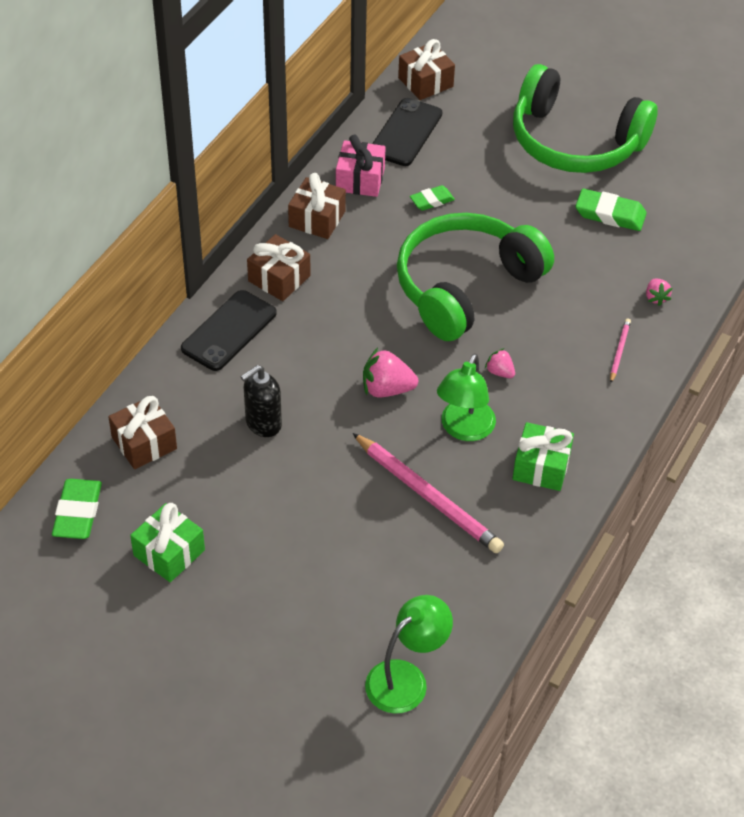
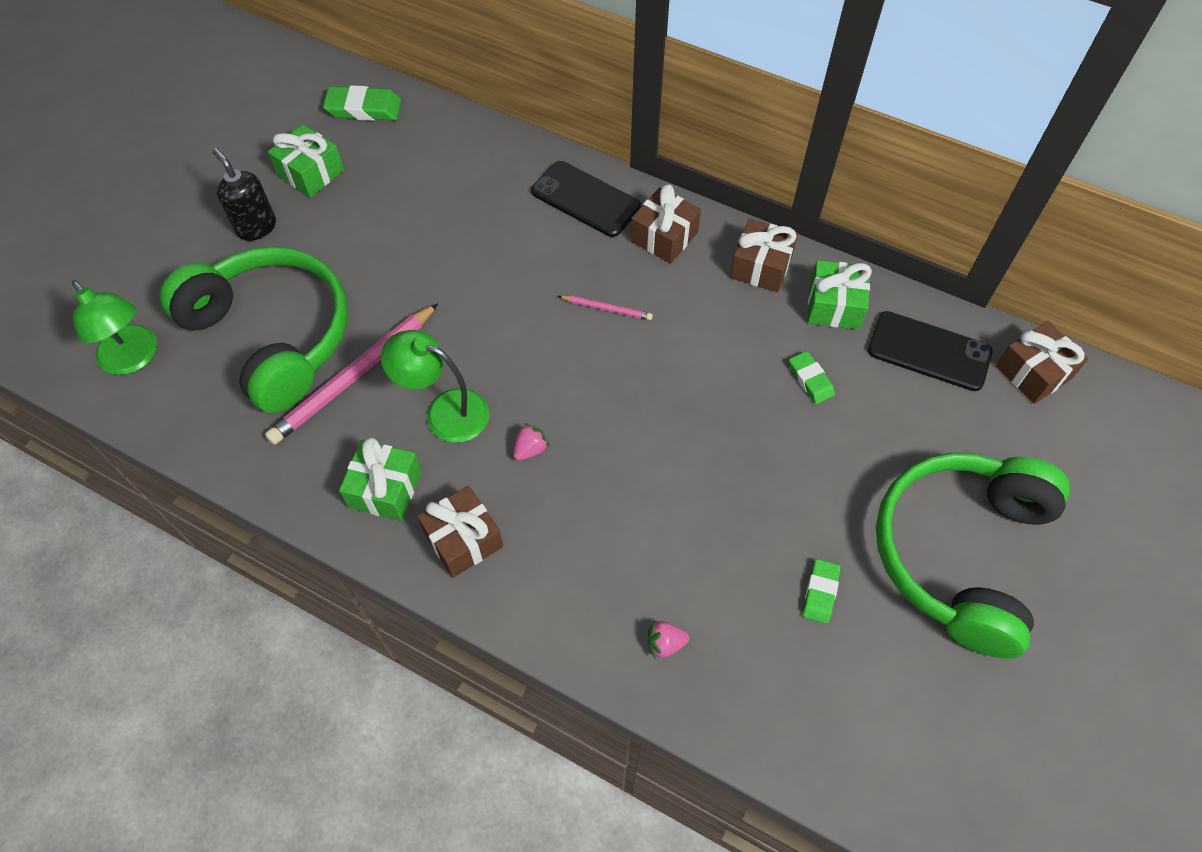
camera: 90 degrees right, 10 degrees up
(144, 443) = (440, 146): brown gift -> brown gift (463, 539)
(263, 424) = (460, 233): black soap dispenser -> black soap dispenser (256, 227)
(360, 179) = (834, 306): pink gift -> green gift
(387, 389) = (505, 337): pink strawberry -> none
(466, 287) = (666, 415): green headphones -> green headphones (272, 336)
(610, 214) = (820, 592): green eraser -> green eraser, size x0.63
(619, 351) = (566, 588): pink pencil -> pink pencil (607, 308)

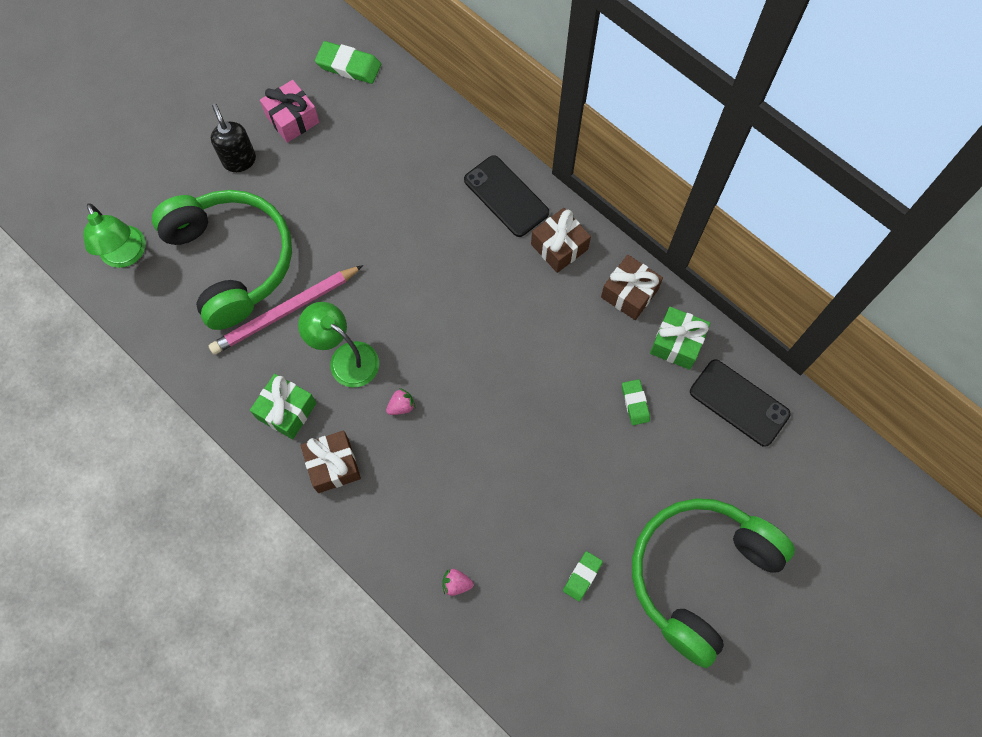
camera: 15 degrees right, 10 degrees up
(311, 173) = (292, 119): green gift -> pink gift
(607, 308) = (494, 301): pink pencil -> none
(1033, 372) = (817, 442): brown gift -> none

